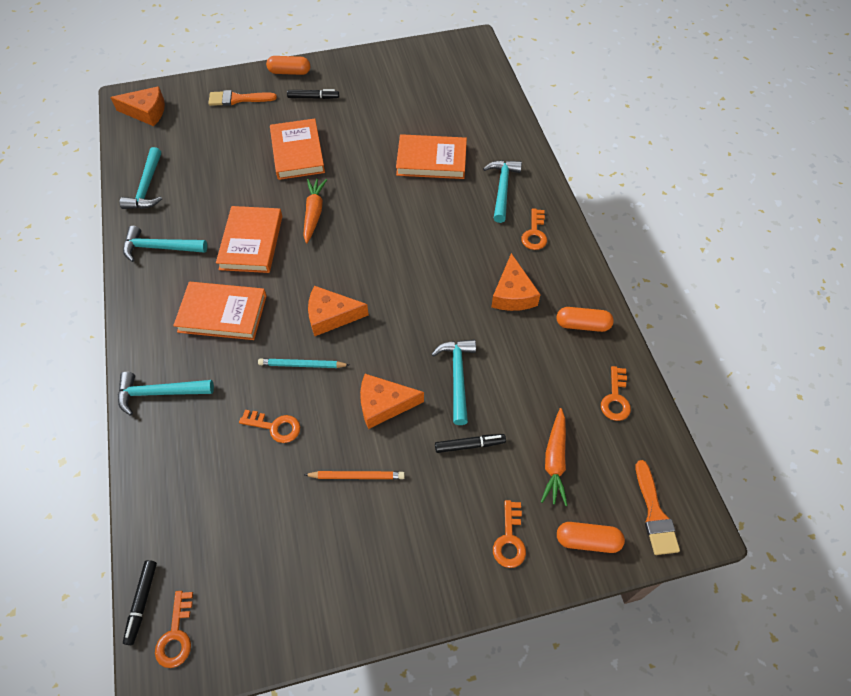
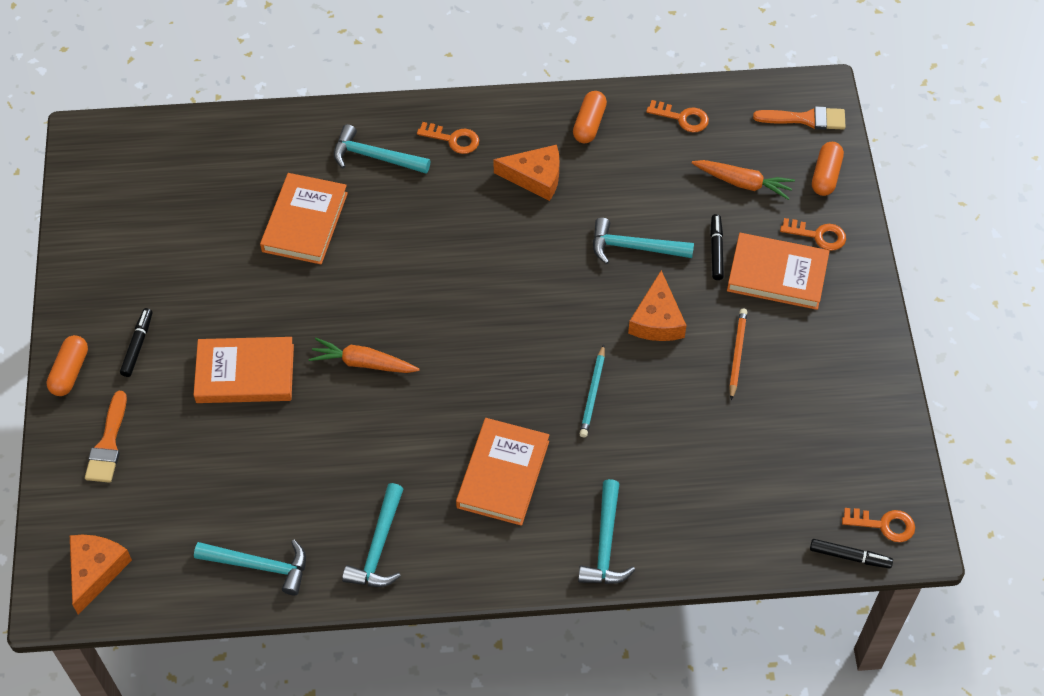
camera: 80 degrees left, 0 degrees up
(251, 242) = (395, 437): orange book -> orange book (777, 274)
(275, 427) = (668, 426): orange key -> none
(331, 316) = (530, 358): orange cheese -> none

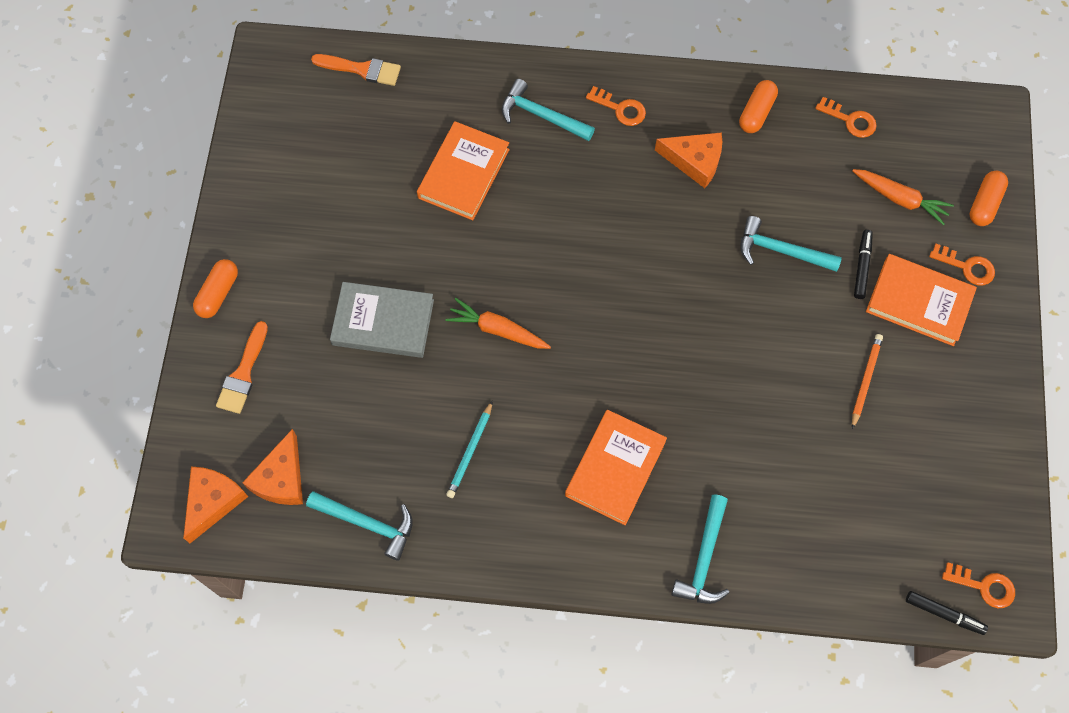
camera: 10 degrees right, 10 degrees up
(137, 346) = (285, 277): black marker -> none
(245, 373) = (383, 322): orange book -> grey book
(378, 546) = (484, 523): turquoise hammer -> none
(593, 393) = (716, 399): turquoise pencil -> turquoise pencil (470, 451)
(657, 319) = (791, 331): orange cheese -> orange cheese (281, 478)
(806, 119) = (974, 140): orange brush -> orange brush (362, 69)

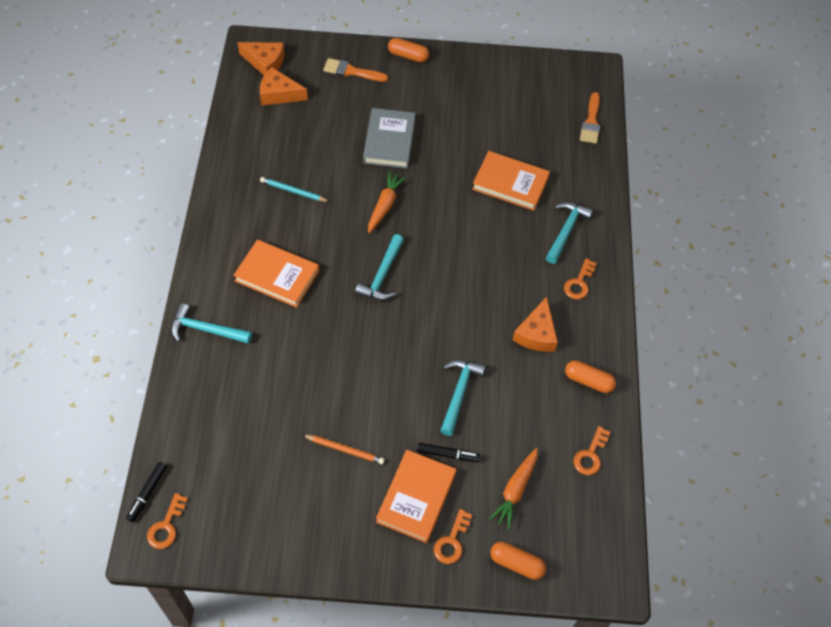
camera: 85 degrees right, 10 degrees down
(367, 523) = (246, 138): turquoise hammer -> turquoise hammer (382, 275)

